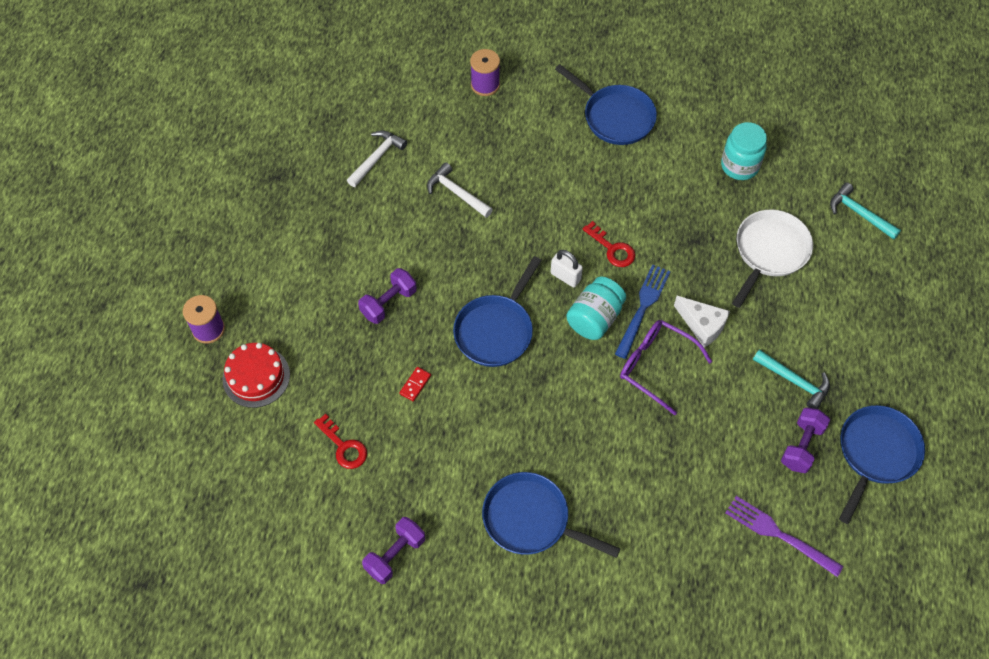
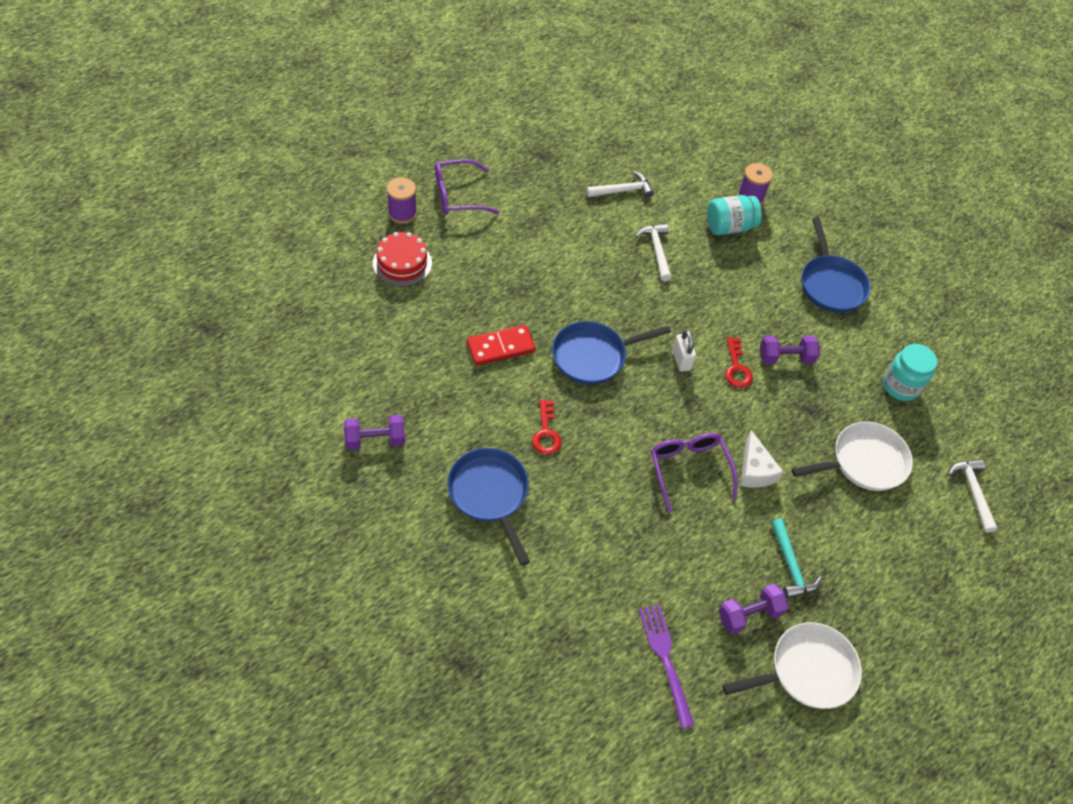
camera: 35 degrees right, 5 degrees down
(241, 272) = (458, 195): none -> purple glasses
(344, 446) = (413, 347): red key -> red key (546, 433)
(388, 303) = (536, 284): purple dumbbell -> purple dumbbell (785, 358)
(415, 384) = (500, 347): red domino -> red domino, size x2.01
(594, 318) = (674, 403): turquoise jar -> turquoise jar (729, 227)
(643, 308) = (719, 423): blue fork -> none
(859, 214) = (972, 492): turquoise hammer -> white hammer
(875, 454) = (806, 670): blue pan -> white pan

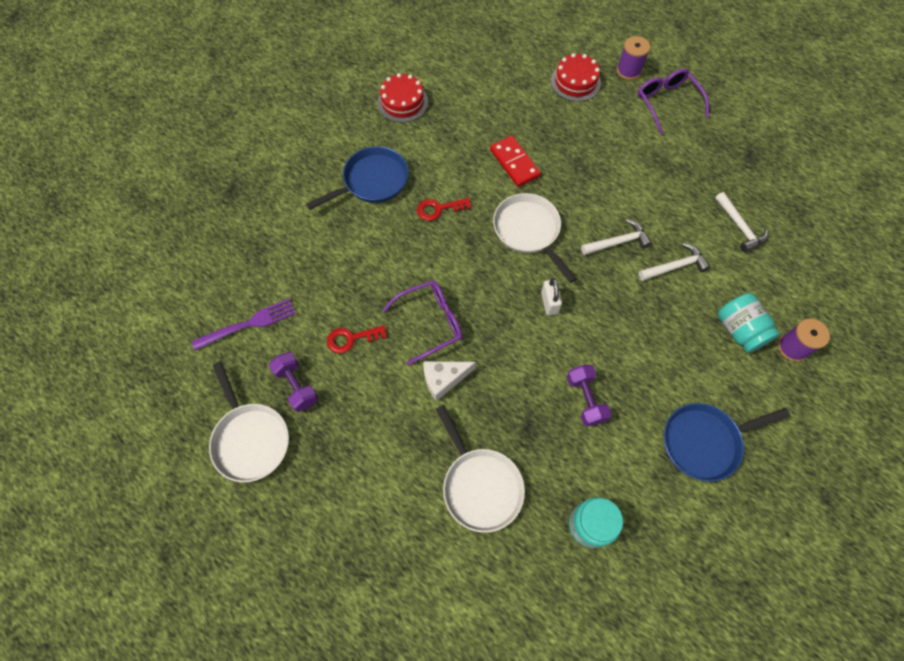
camera: 85 degrees right, 10 degrees up
(375, 440) = (402, 102): purple dumbbell -> red cake
(593, 356) = (529, 231): blue pan -> white pan
(681, 360) = (549, 303): white padlock -> white padlock turned 75 degrees counterclockwise
(737, 368) = (556, 353): red key -> red key (351, 339)
(790, 565) = (350, 418): turquoise hammer -> none
(972, 492) = (472, 609): white hammer -> white hammer (618, 242)

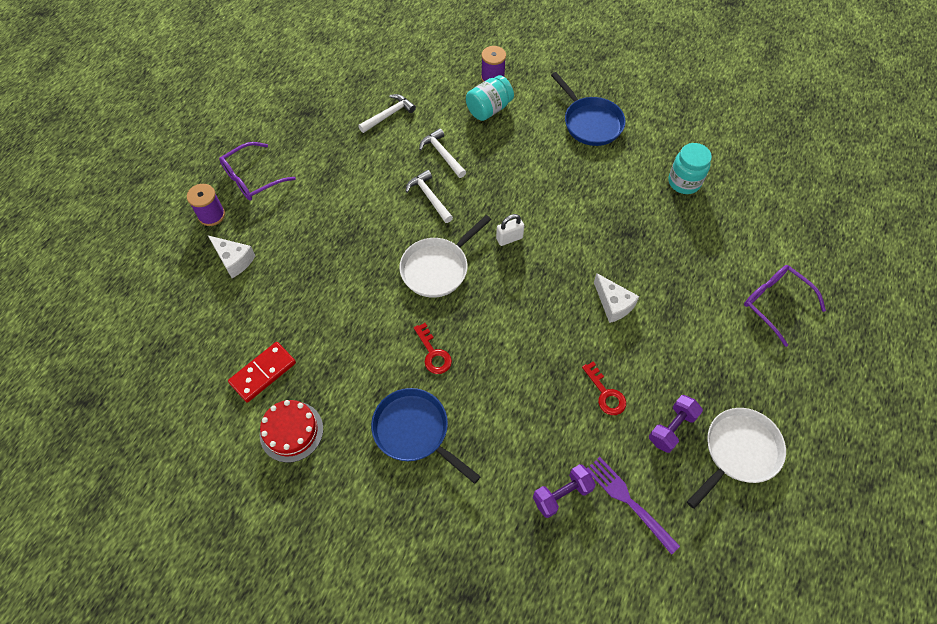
camera: 105 degrees left, 5 degrees down
(429, 323) = (563, 329): purple glasses -> purple glasses (775, 304)
(480, 485) = (689, 257): white pan -> none
(514, 163) = (357, 296): red domino -> red domino (263, 373)
(575, 82) = (234, 260): red cake -> white cheese
(585, 399) = (588, 199): purple dumbbell -> purple dumbbell (562, 494)

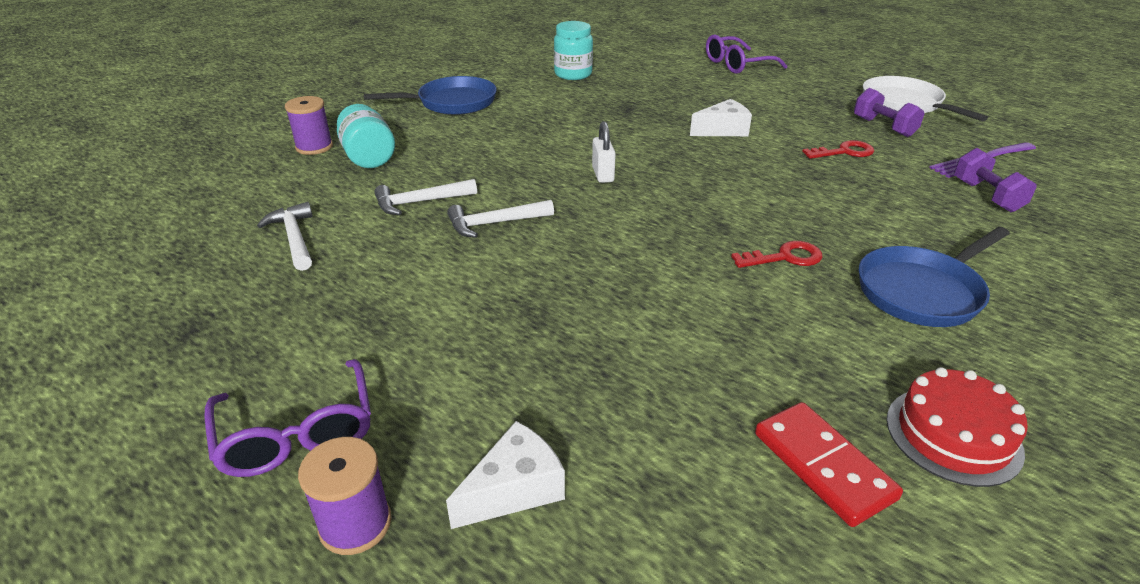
camera: 75 degrees left, 25 degrees down
(438, 268) = (632, 233): white pan -> none

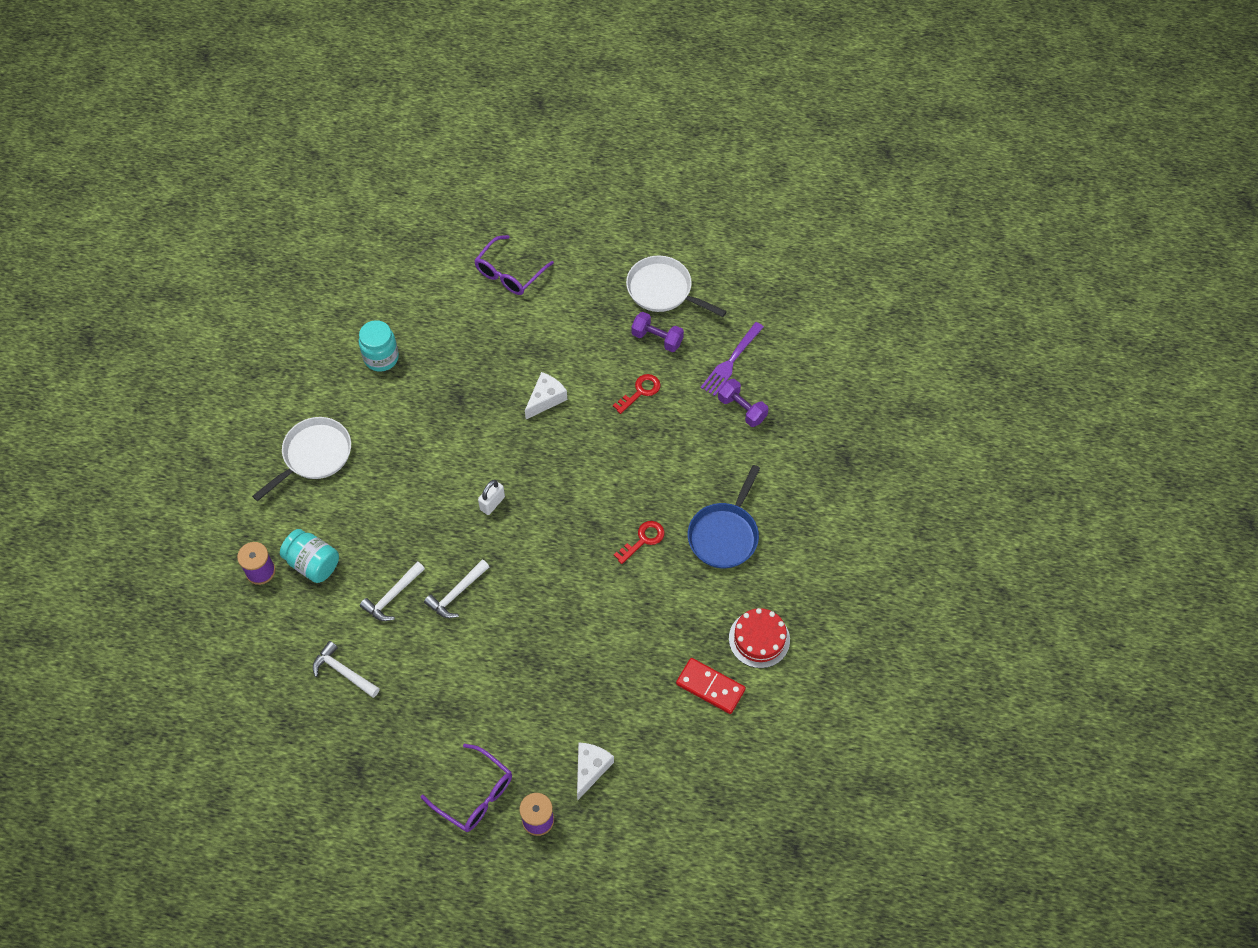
camera: 30 degrees left, 25 degrees up
(452, 103) = (314, 456): blue pan -> white pan
(603, 175) = (492, 503): white padlock -> white padlock turned 75 degrees clockwise

